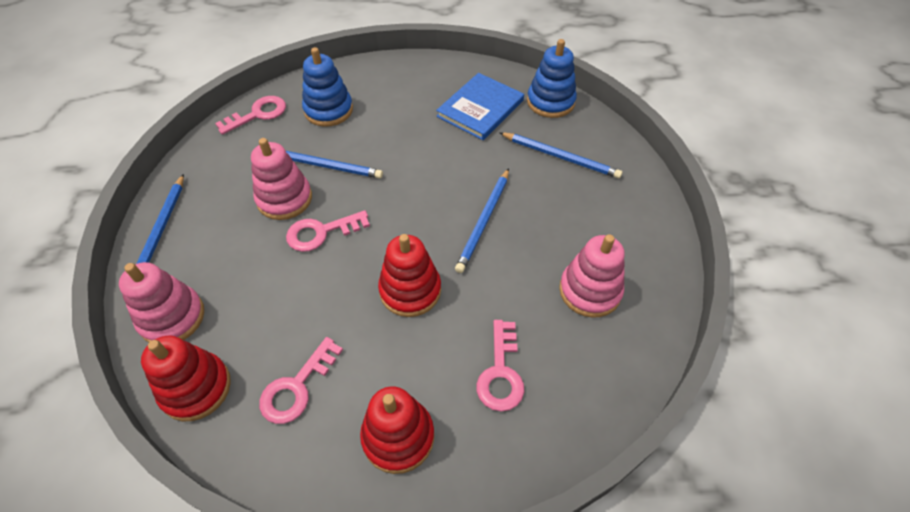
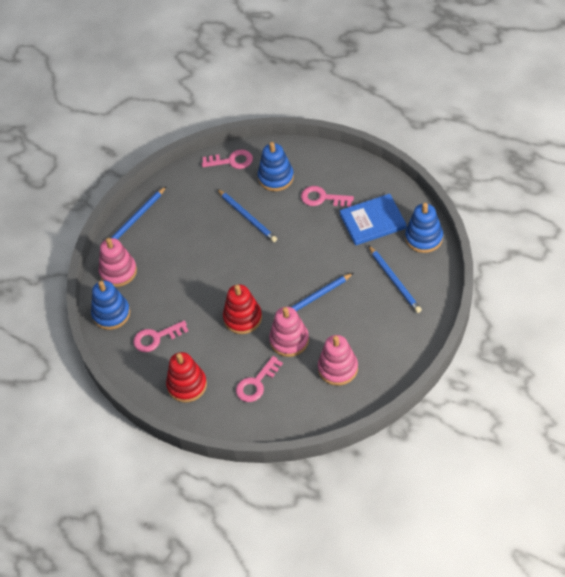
camera: 40 degrees right, 0 degrees up
(196, 388) = (111, 314): red stacking toy -> blue stacking toy
(284, 199) = (212, 229): pink stacking toy -> pink stacking toy (289, 340)
(321, 232) = (218, 260): pink key -> pink key (322, 198)

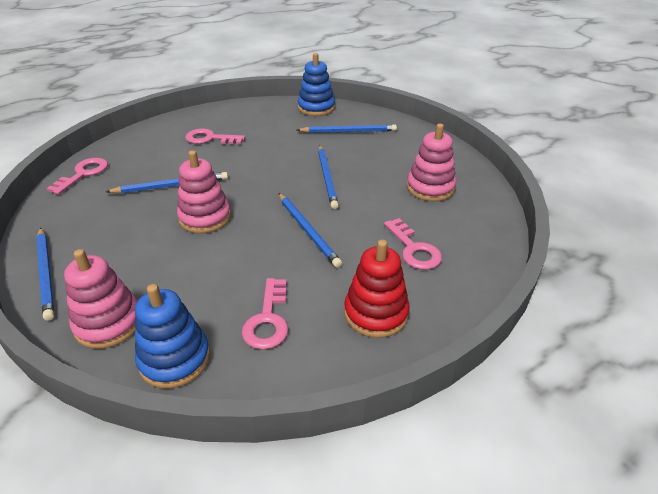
camera: 70 degrees left, 15 degrees down
(242, 318) = (307, 231): red stacking toy -> blue pencil
(276, 177) = (147, 155): blue stacking toy -> none
(289, 340) = (368, 207): pink stacking toy -> pink stacking toy (205, 218)
(322, 198) = (210, 138): pink key -> pink key turned 60 degrees clockwise
(373, 221) = (270, 123): blue book -> none

